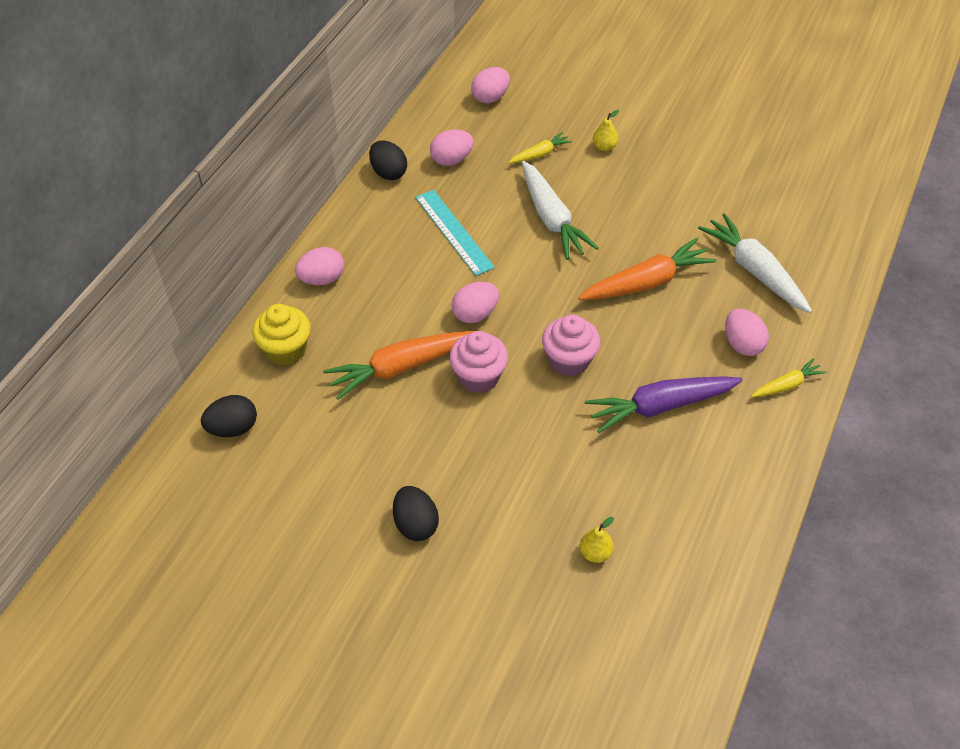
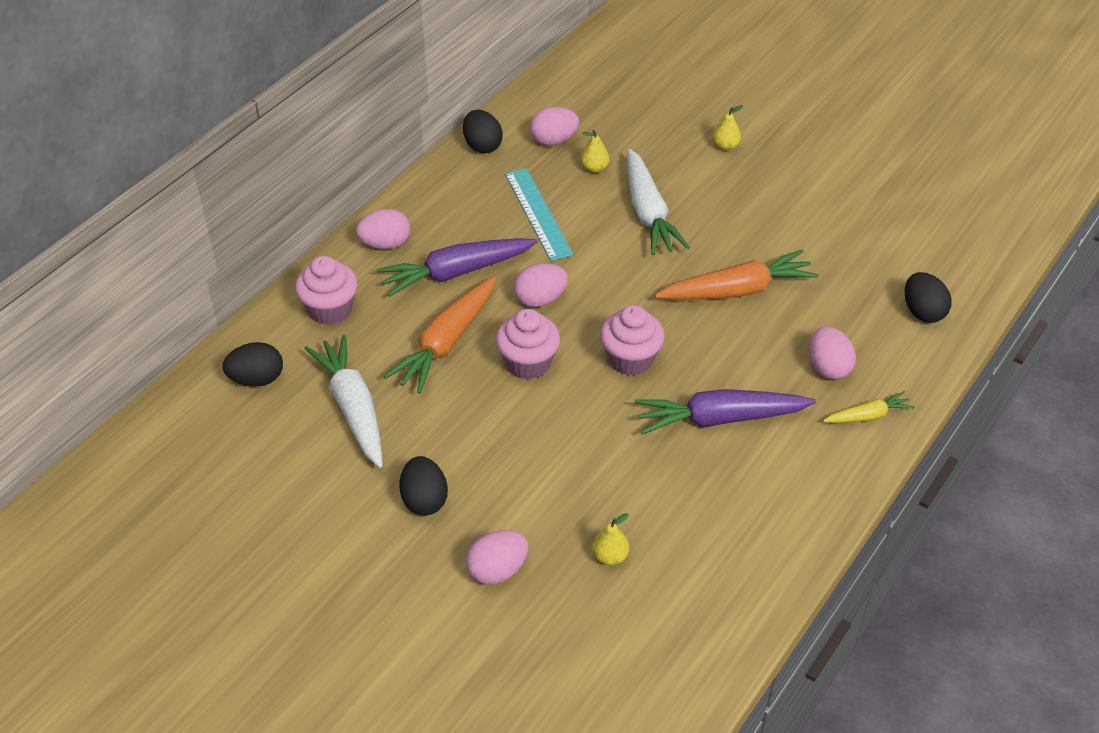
camera: 10 degrees right, 5 degrees down
(286, 350) = (330, 309): yellow cupcake -> pink cupcake
(393, 298) = (456, 273): none -> purple carrot
(400, 368) = (446, 343): orange carrot -> orange carrot turned 45 degrees counterclockwise
(490, 97) = (612, 81): pink egg -> pink egg (497, 570)
(494, 182) = (594, 168): none -> yellow pear
(540, 154) = (652, 145): yellow carrot -> none
(754, 271) = (862, 293): white carrot -> white carrot (353, 408)
(810, 281) = (922, 312): none -> black egg

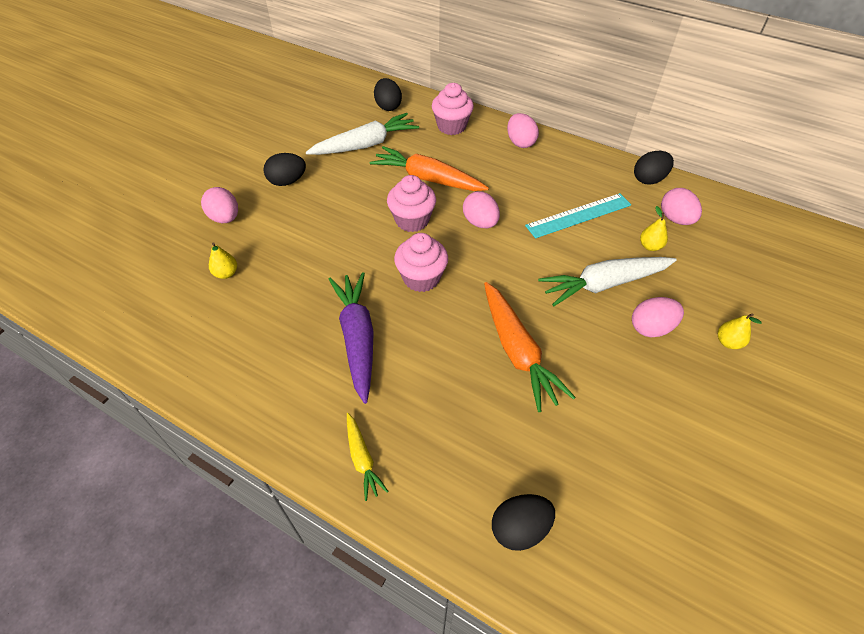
camera: 85 degrees right, 5 degrees up
(456, 273) = (499, 178): purple carrot -> none
(828, 367) = (425, 426): pink egg -> pink egg (651, 328)

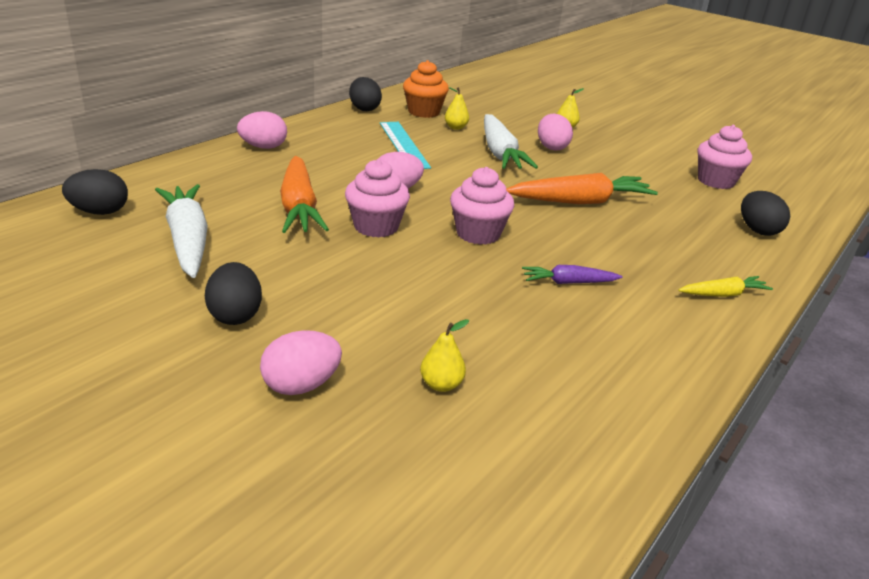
camera: 85 degrees left, 20 degrees down
(357, 338) = (568, 282): purple carrot -> purple carrot, size x0.53
(427, 179) = (299, 207): orange carrot -> orange carrot turned 45 degrees counterclockwise
(451, 126) = (196, 177): pink cupcake -> pink cupcake (716, 181)
(675, 219) = (424, 112): pink egg -> orange cupcake

